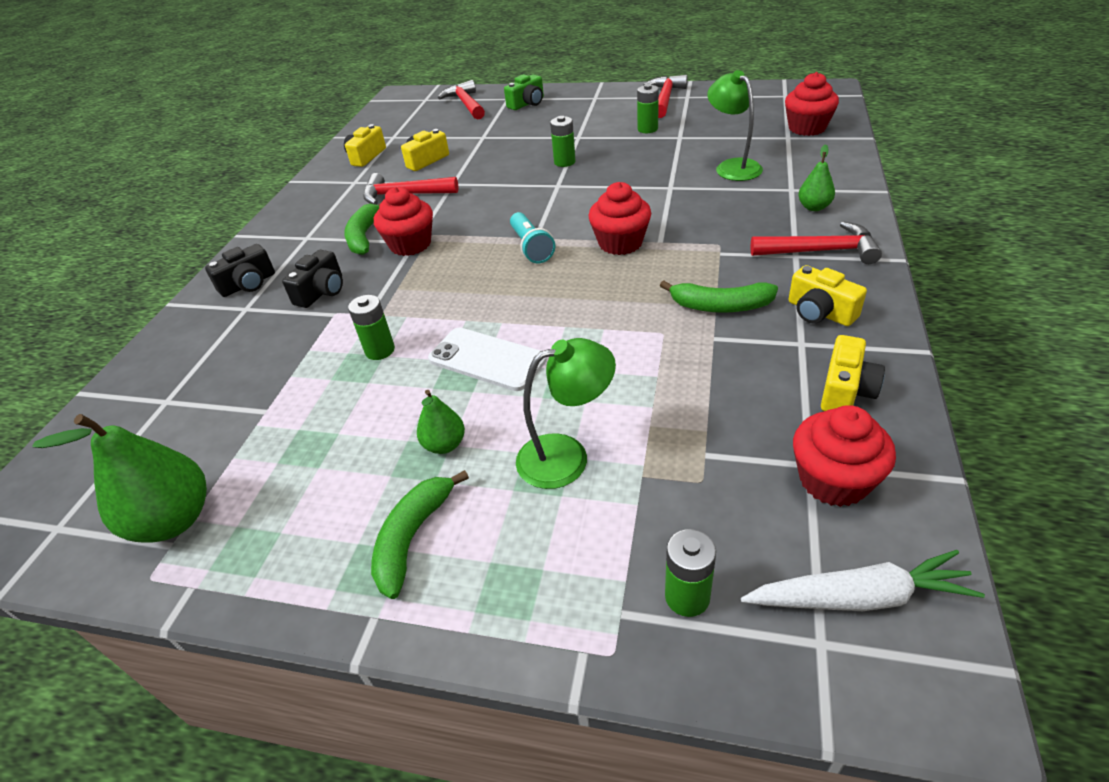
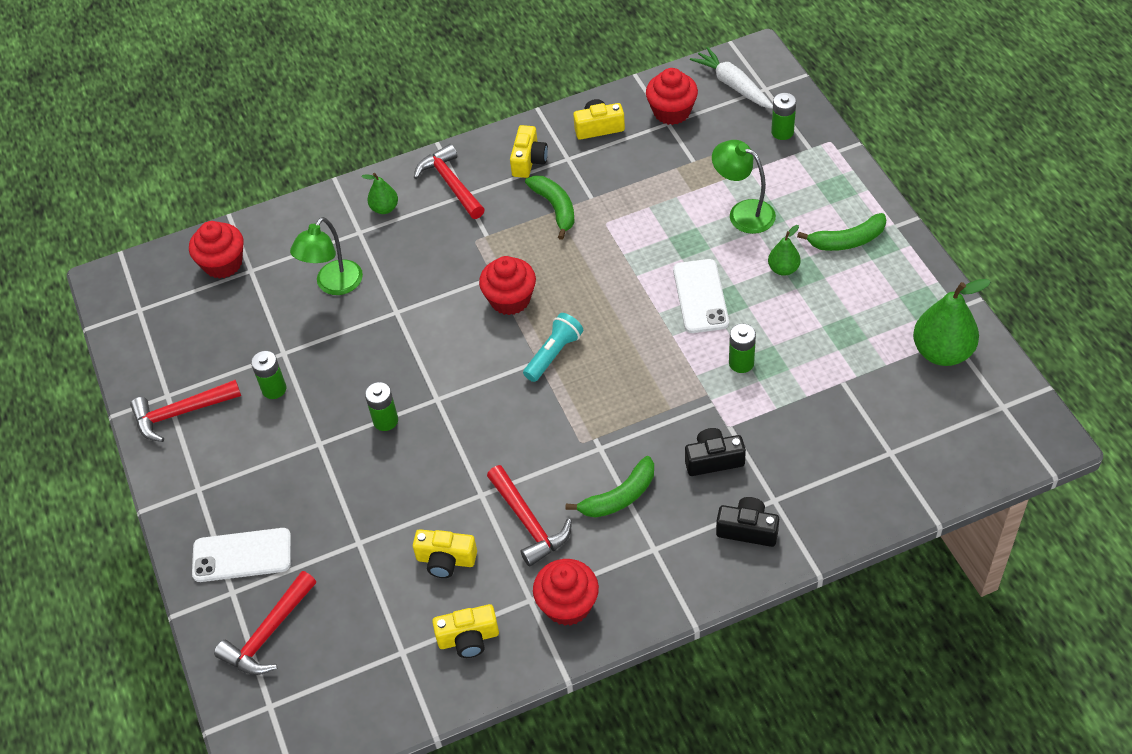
camera: 125 degrees left, 10 degrees up
(410, 244) = (607, 447): red cupcake -> red cupcake (567, 605)
(527, 103) = (242, 555): green camera -> white phone

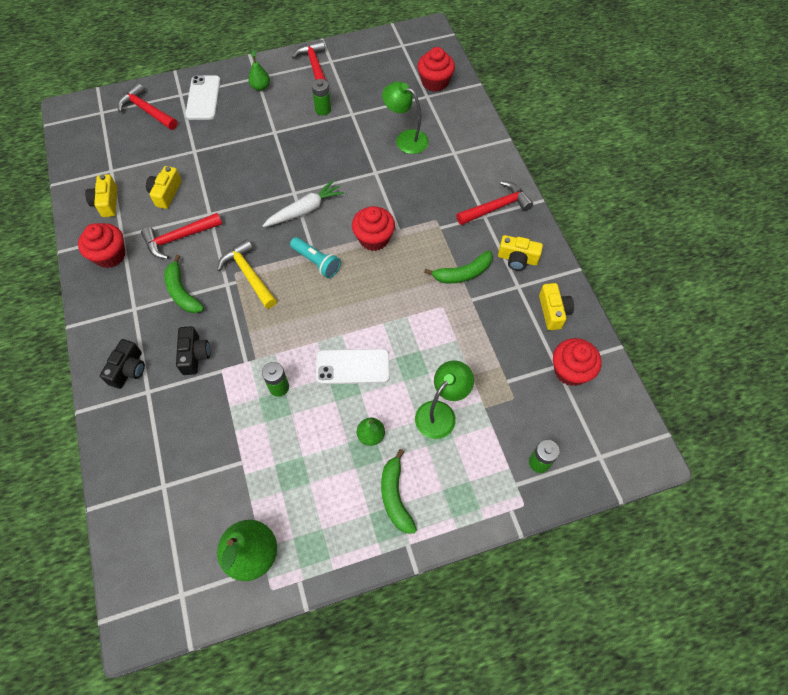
camera: 90 degrees right, 10 degrees up
(384, 208) = (475, 167): green pear -> green pear (260, 87)
(385, 421) = (283, 165): green battery -> none
(582, 425) = (249, 275): none -> yellow hammer
(733, 85) = (605, 428): white carrot -> white carrot (305, 210)

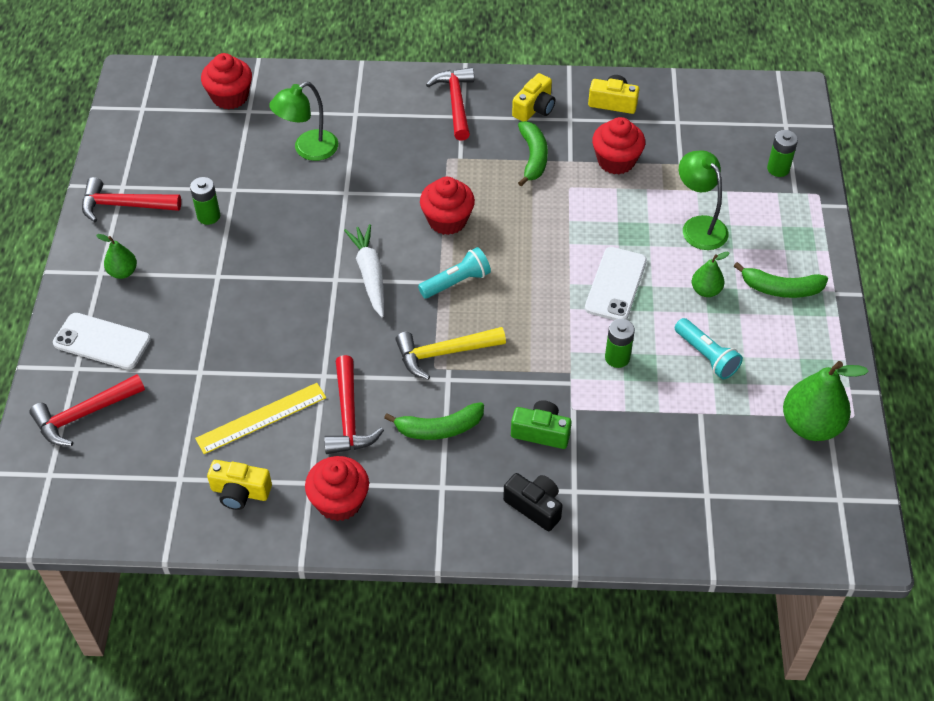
camera: 70 degrees left, 10 degrees down
(166, 193) = (261, 418): yellow camera -> yellow ruler
(194, 355) = (541, 432): black camera -> green camera
(301, 453) = (706, 356): none -> turquoise flashlight
(570, 371) = (687, 113): red cupcake -> red cupcake (616, 161)

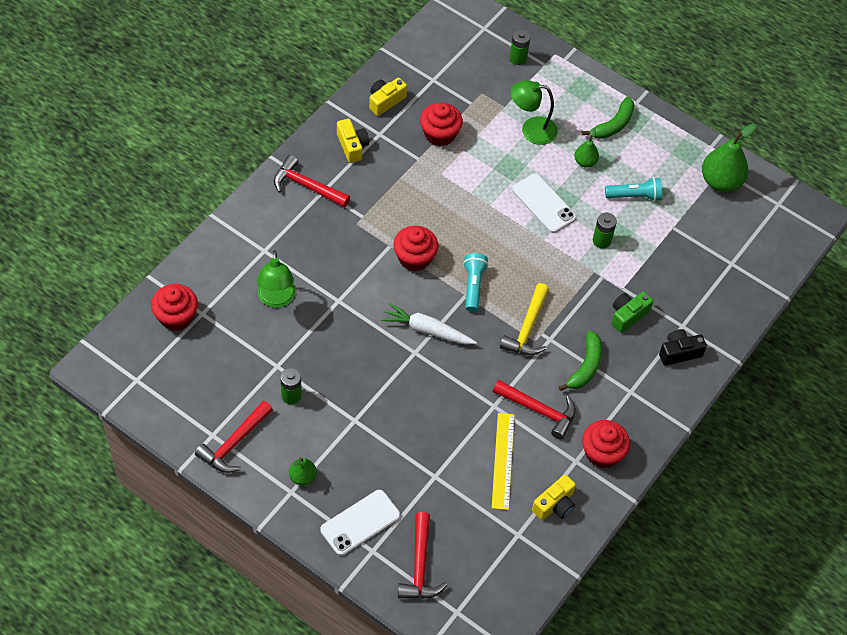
camera: 60 degrees left, 5 degrees up
(533, 157) = (398, 176): green banana -> none

